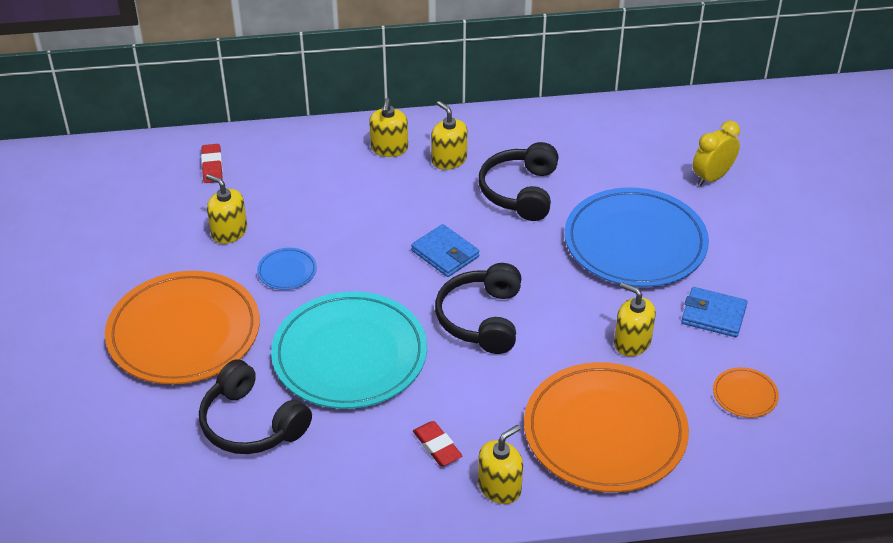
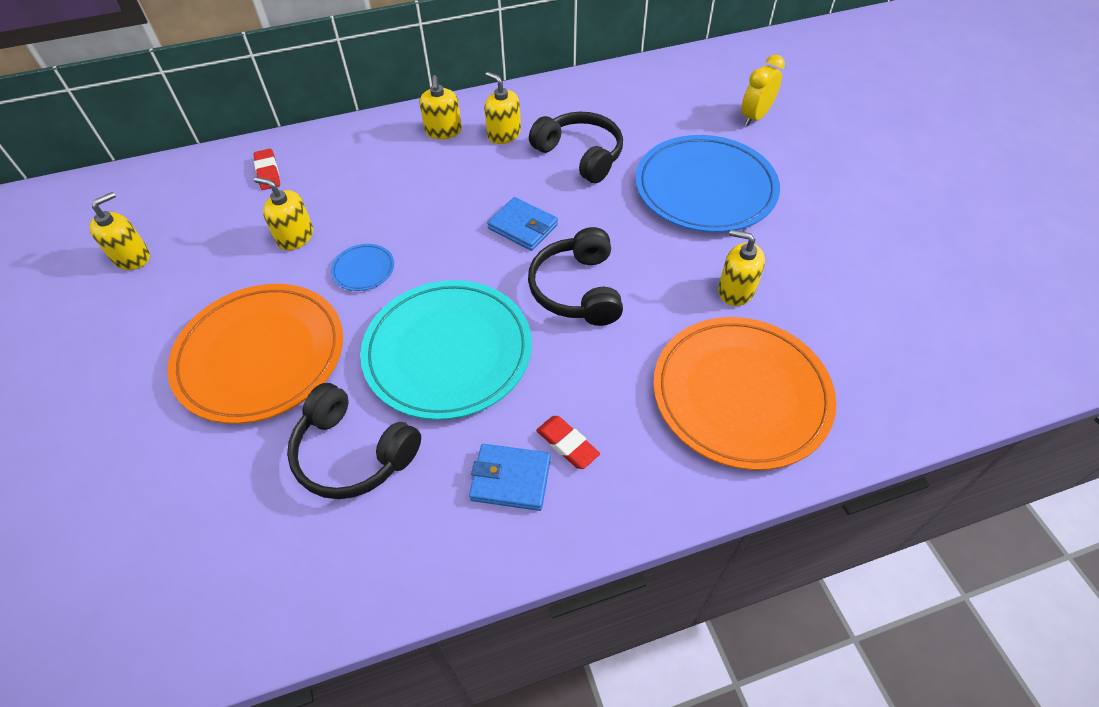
camera: 10 degrees left, 10 degrees up
(499, 487) = (648, 482): yellow soap dispenser -> yellow soap dispenser (132, 257)
(520, 192) = (580, 155): black headphones -> black headphones turned 135 degrees clockwise
(713, 315) = (804, 249): blue wallet -> blue wallet (510, 479)
(745, 395) = (866, 328): orange plate -> none

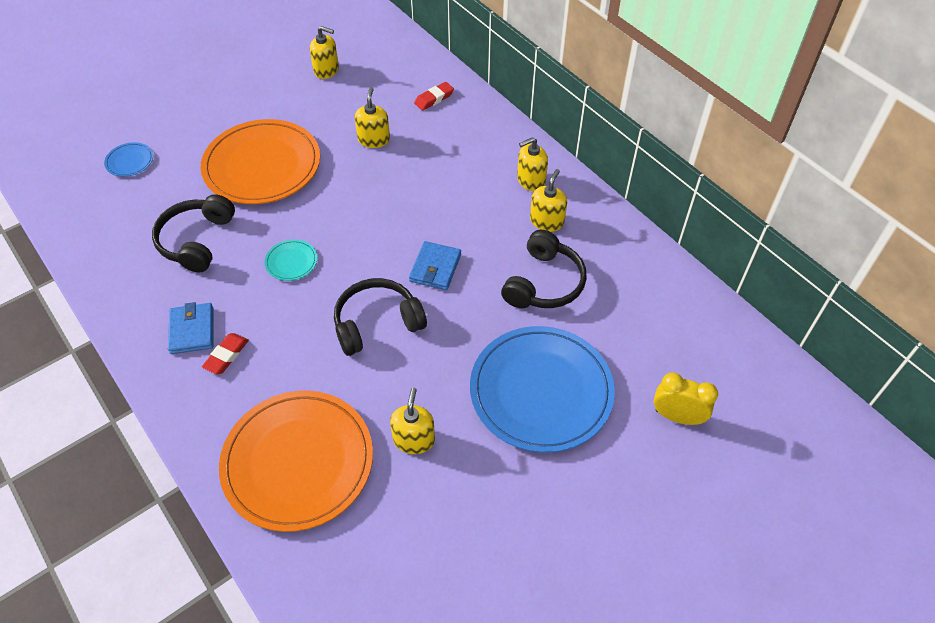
camera: 70 degrees right, 0 degrees up
(363, 269) = (355, 188): blue plate -> blue plate (130, 161)
(448, 352) = (291, 262): turquoise plate -> turquoise plate, size x0.41

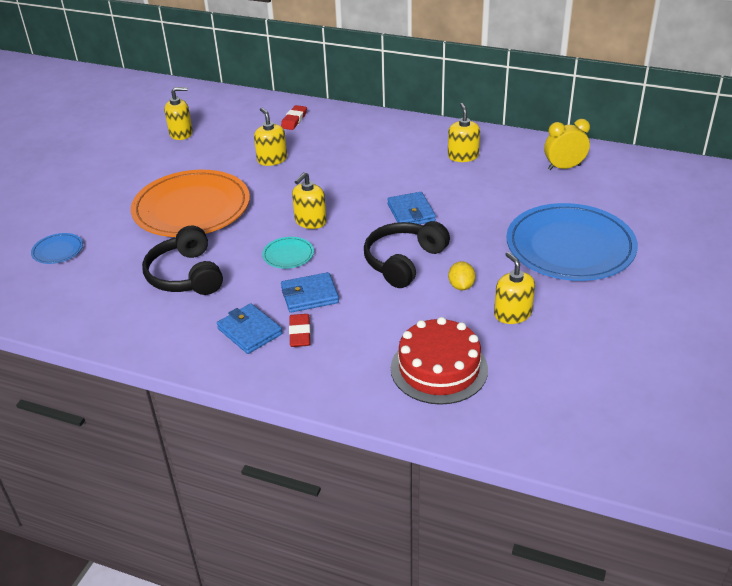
camera: 30 degrees left, 15 degrees down
(269, 318) = (309, 295): none -> blue wallet
(298, 462) = (439, 368): orange plate -> red cake
(399, 381) = (461, 286): none -> yellow lemon
(531, 180) = (424, 139): yellow soap dispenser -> yellow soap dispenser (310, 221)
(544, 283) = (501, 189): black headphones -> none
(677, 416) = (674, 220): yellow clock -> yellow clock (564, 167)

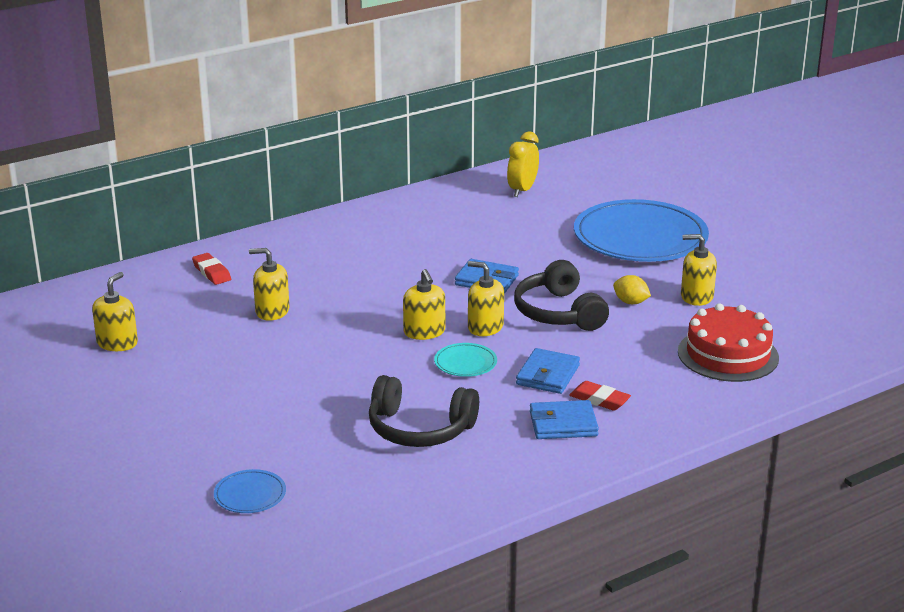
camera: 55 degrees left, 10 degrees down
(192, 208) = (295, 386): orange plate -> none
(463, 156) = (431, 222): yellow soap dispenser -> yellow soap dispenser (485, 327)

